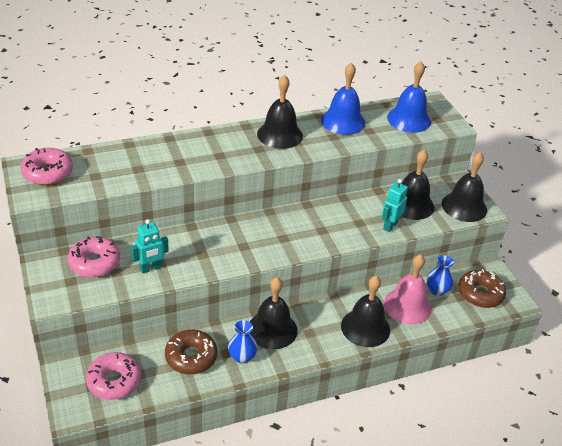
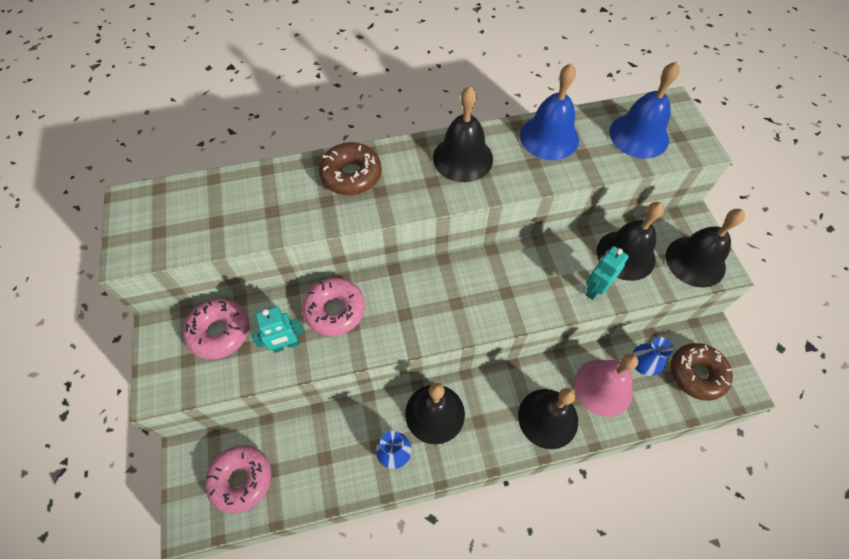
camera: 10 degrees right, 20 degrees up
(47, 173) = (157, 214): pink donut -> pink donut (335, 310)
(191, 357) = (334, 449): brown donut -> brown donut (351, 175)

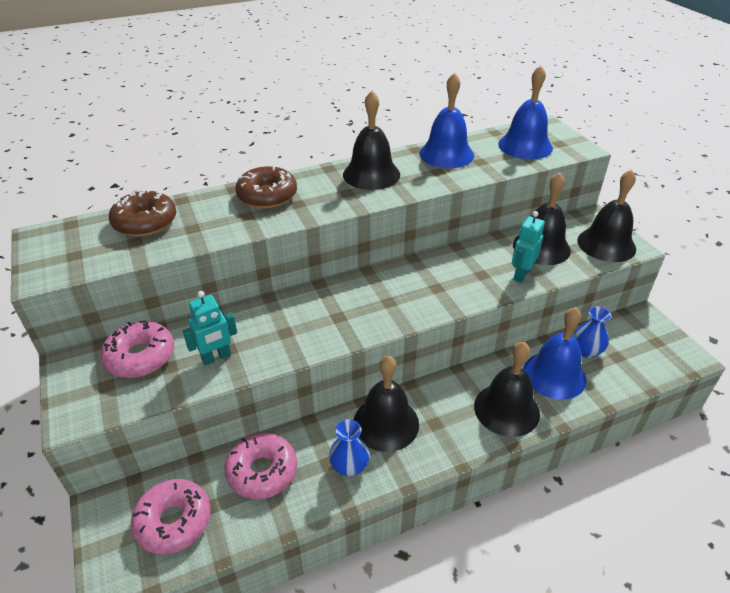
camera: 10 degrees left, 20 degrees down
(335, 310) = (264, 323): pink donut -> pink donut (262, 471)
(603, 387) = (554, 375): pink bell -> blue bell
(696, 374) = (641, 351): brown donut -> brown donut (145, 222)

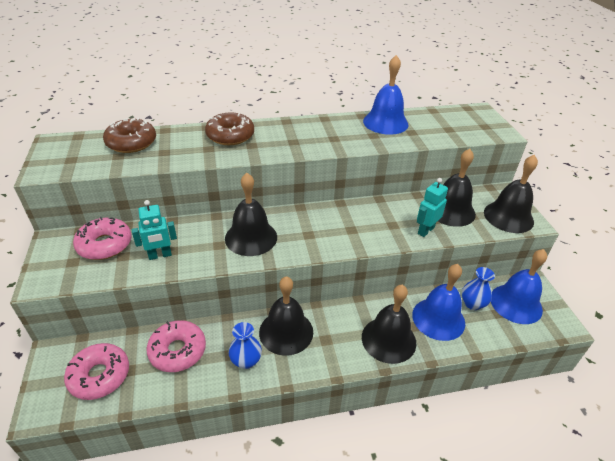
camera: 10 degrees right, 0 degrees up
(371, 174) = (318, 130): black bell -> black bell (251, 237)
(525, 146) = (454, 124): blue bell -> blue bell (516, 303)

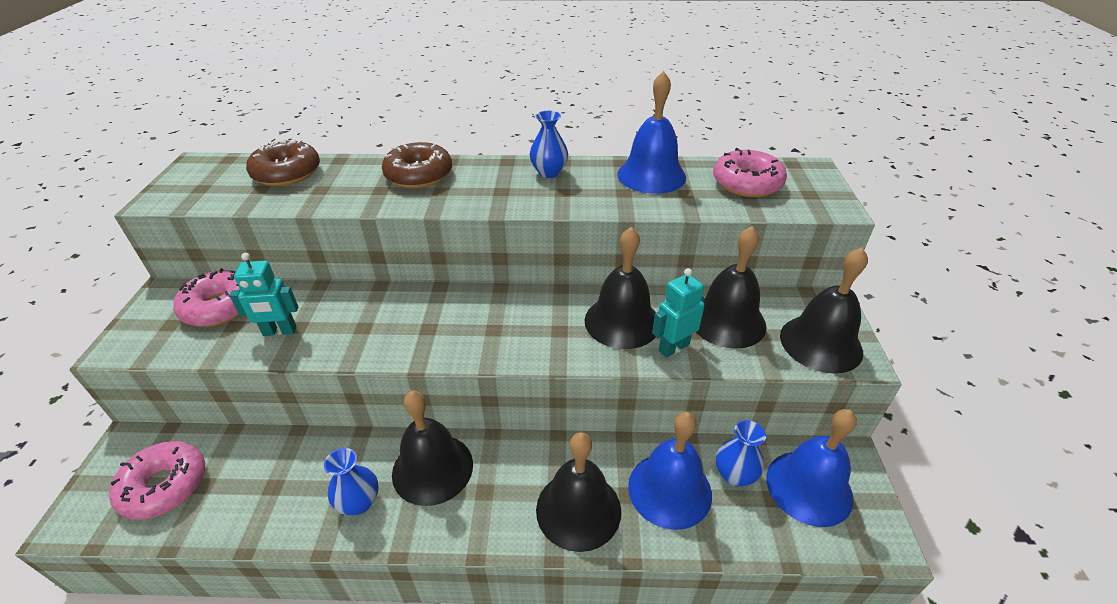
camera: 15 degrees right, 0 degrees up
(178, 351) = (276, 469): pink donut -> pink donut (747, 183)
(251, 237) = (411, 323): black bell -> black bell (622, 321)
(318, 126) = (549, 172): none -> blue vase

